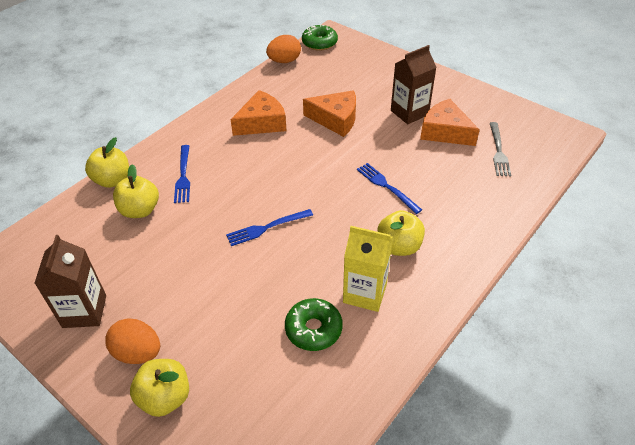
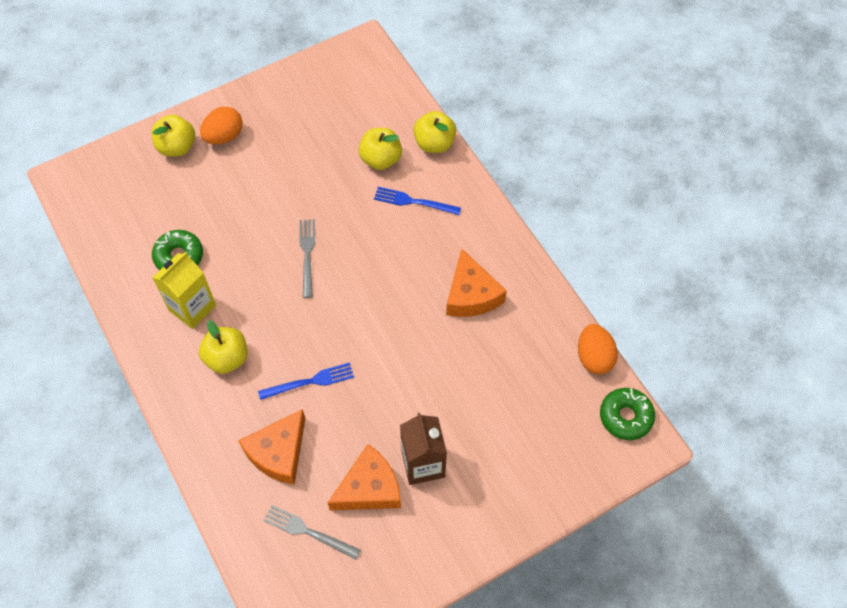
camera: 110 degrees right, 15 degrees up
(84, 311) = (282, 107): brown carton -> none
(266, 228) = (307, 254): blue fork -> grey fork
(335, 119) = (445, 374): orange cheese -> orange cheese (278, 453)

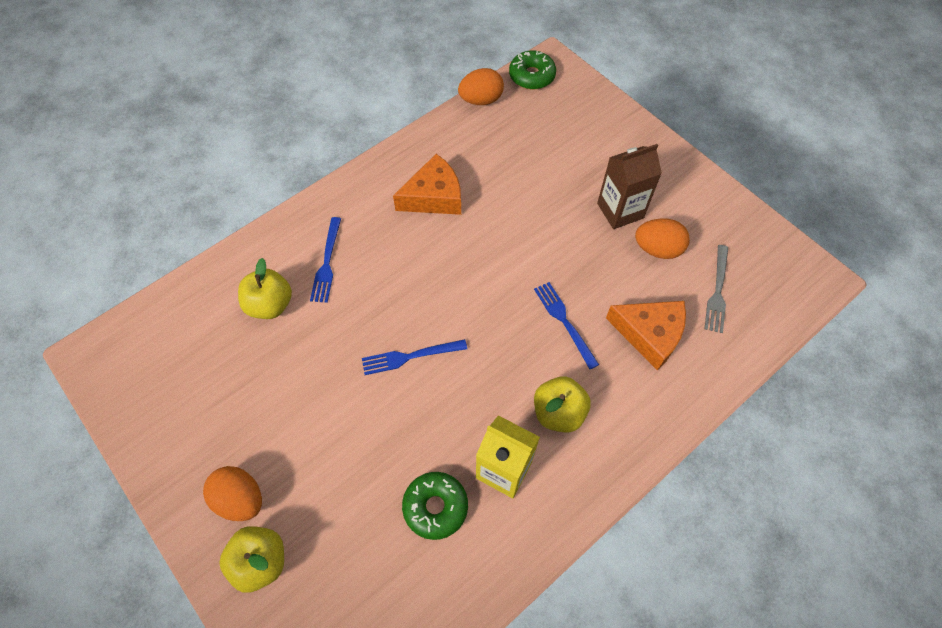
camera: 100 degrees left, 0 degrees up
(307, 254) = (409, 357): grey fork -> blue fork
(369, 488) = (657, 249): orange cheese -> orange egg
(434, 143) = (245, 255): yellow apple -> none

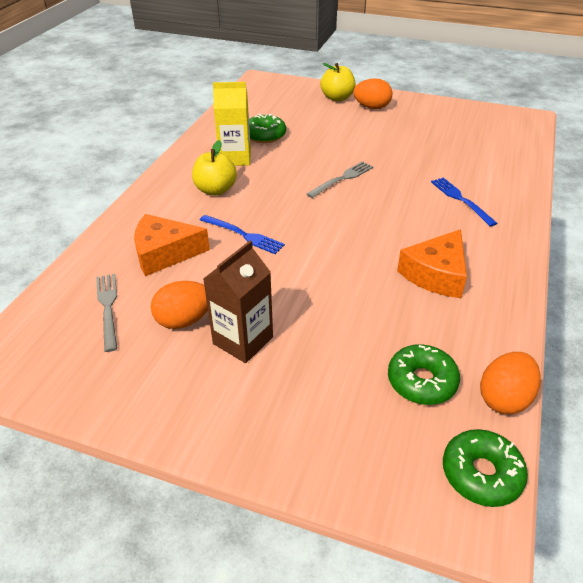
camera: 150 degrees right, 20 degrees down
(270, 305) = (465, 168): yellow apple -> none
(409, 357) = (342, 178): blue fork -> grey fork
(520, 130) = (421, 381): none -> green donut

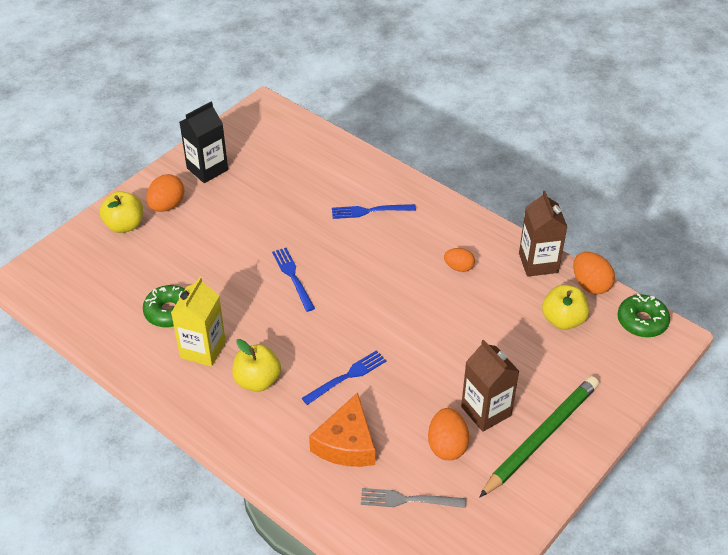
camera: 70 degrees left, 5 degrees up
(224, 398) = (541, 437): none -> green pencil
(342, 178) = (292, 276): grey fork -> blue fork
(421, 381) = (563, 320): green donut -> yellow apple
(427, 112) = (207, 169): none -> black carton
(436, 274) = (458, 267): orange cheese -> orange egg
(498, 338) = (538, 263): none -> brown carton

